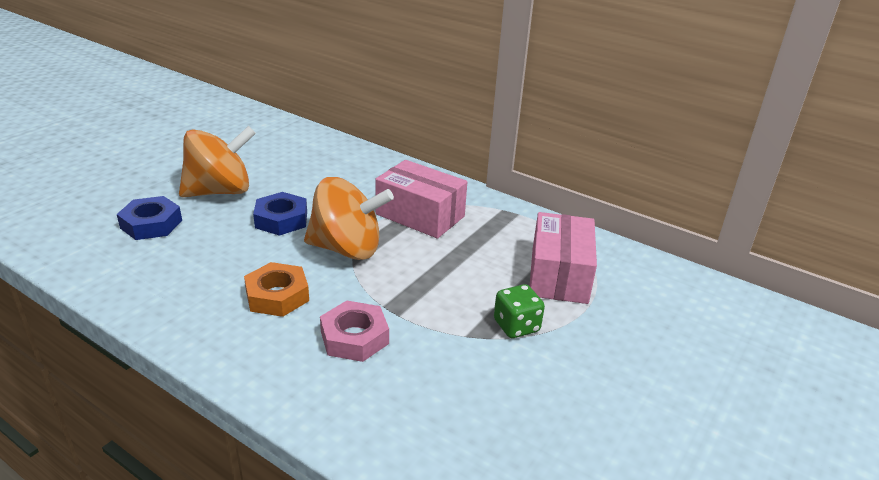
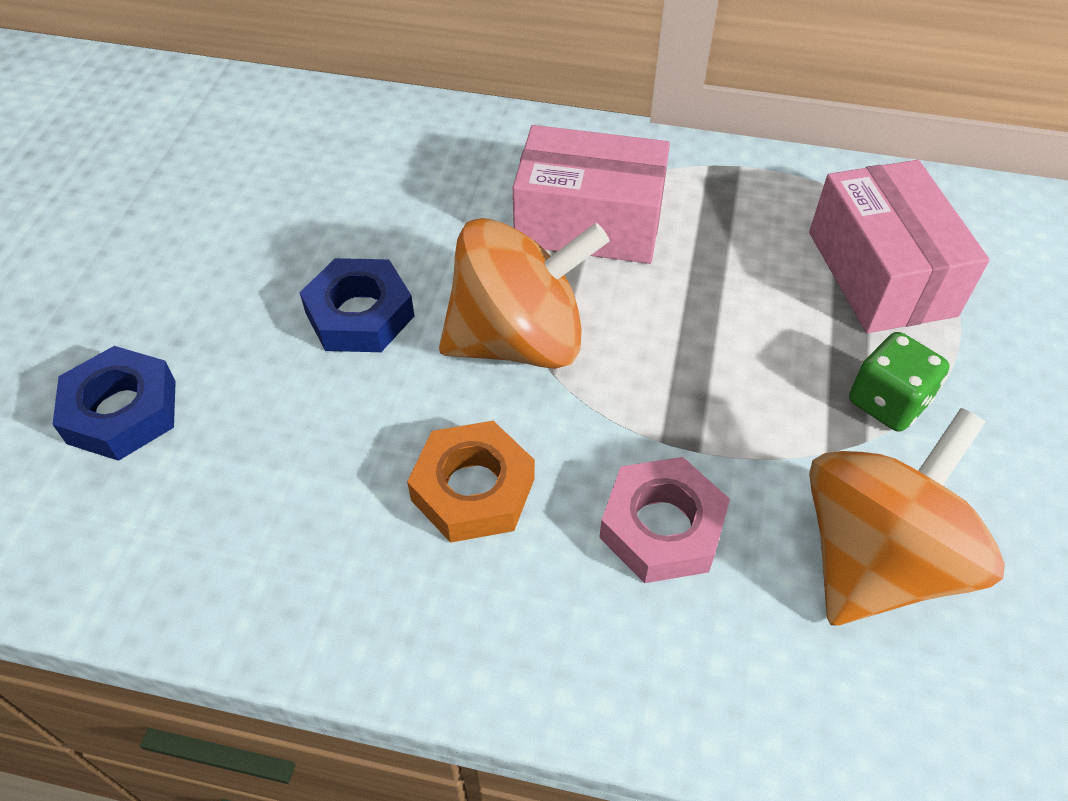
camera: 20 degrees left, 20 degrees up
(220, 191) = (199, 287): orange spinning top -> orange spinning top (876, 559)

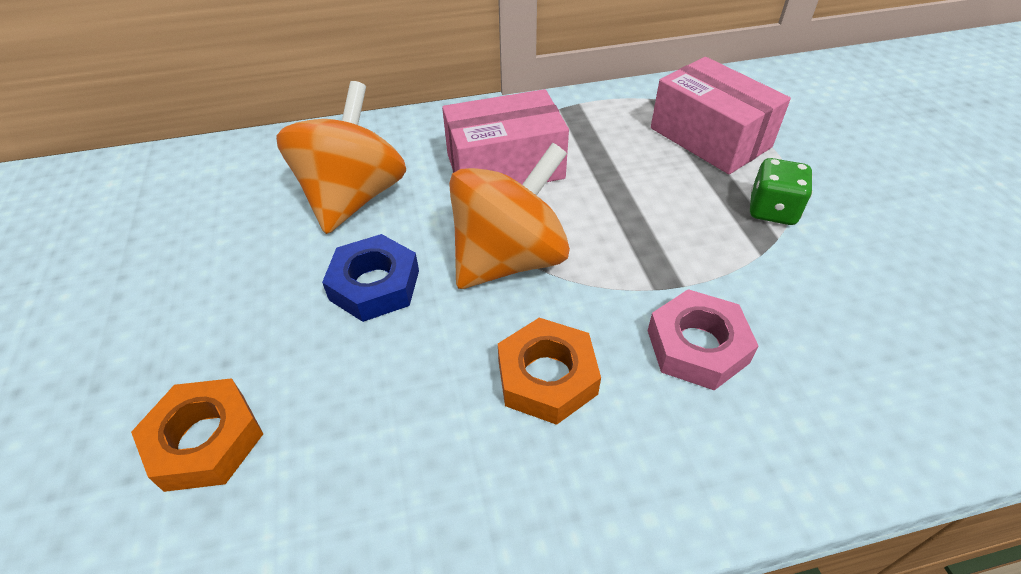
camera: 25 degrees left, 5 degrees down
(122, 411) = (205, 440): blue nut -> orange nut
(876, 559) = (841, 308): orange spinning top -> orange spinning top (353, 198)

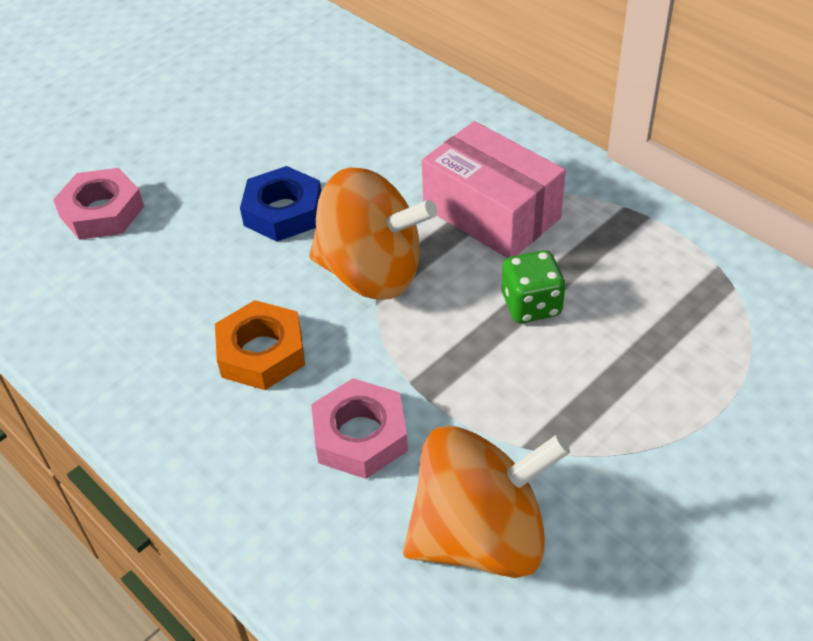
camera: 60 degrees right, 0 degrees up
(205, 440) = (102, 211): orange nut -> pink nut
(353, 198) = (368, 146): orange spinning top -> orange spinning top (480, 536)
(710, 137) = (690, 343): pink box -> none
(772, 210) = (603, 435): green dice -> green dice (531, 305)

